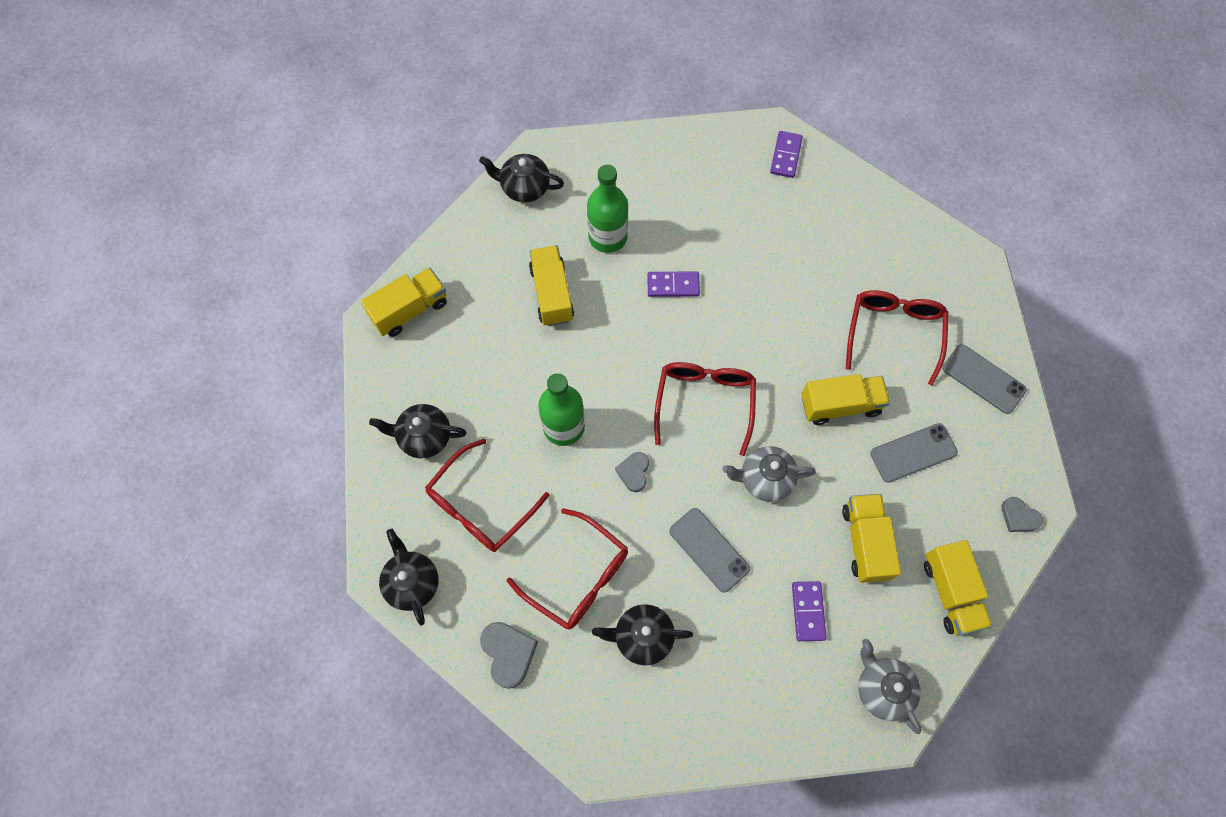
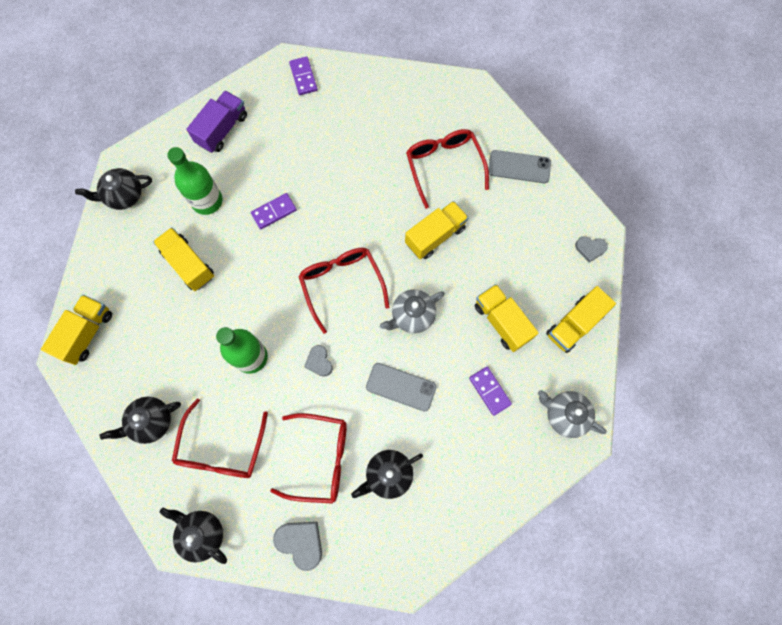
camera: 30 degrees left, 5 degrees up
(665, 169) = (222, 129): none -> purple truck
(913, 452) = (500, 242): grey phone -> none
(951, 592) = (574, 324): yellow truck -> yellow truck turned 90 degrees clockwise

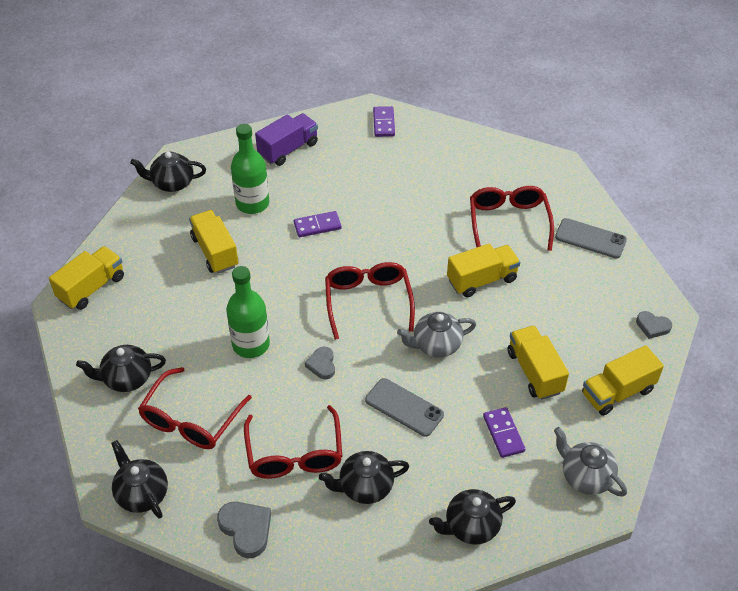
camera: 15 degrees right, 25 degrees down
(321, 459) = (294, 454): red glasses -> red glasses turned 60 degrees clockwise
(483, 488) = (471, 526): none -> black teapot

